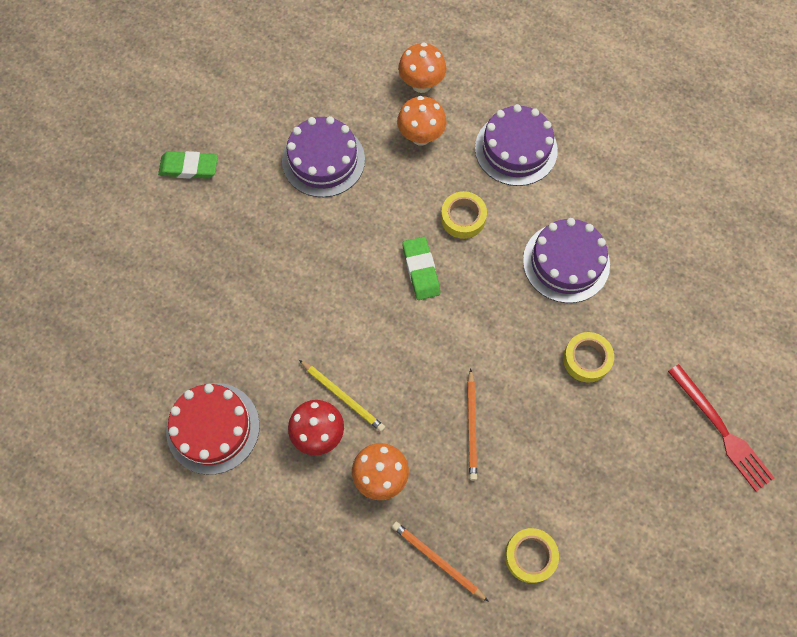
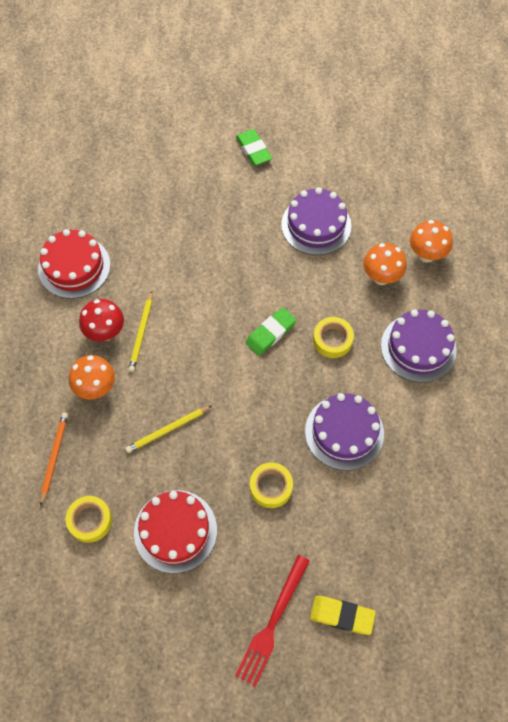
camera: 60 degrees right, 5 degrees down
(472, 426) = (168, 430): orange pencil -> yellow pencil
(585, 474) = (175, 531): none -> red cake
(742, 365) = (342, 615): none -> yellow eraser

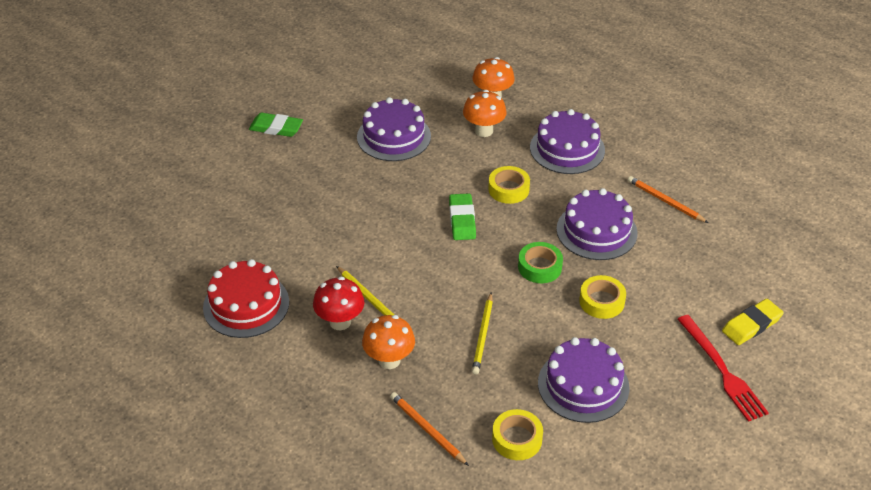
camera: 50 degrees left, 20 degrees down
(175, 531) = (583, 385): red cake -> purple cake
(269, 419) = (539, 267): none -> green tape
(426, 460) = (665, 201): none -> orange pencil

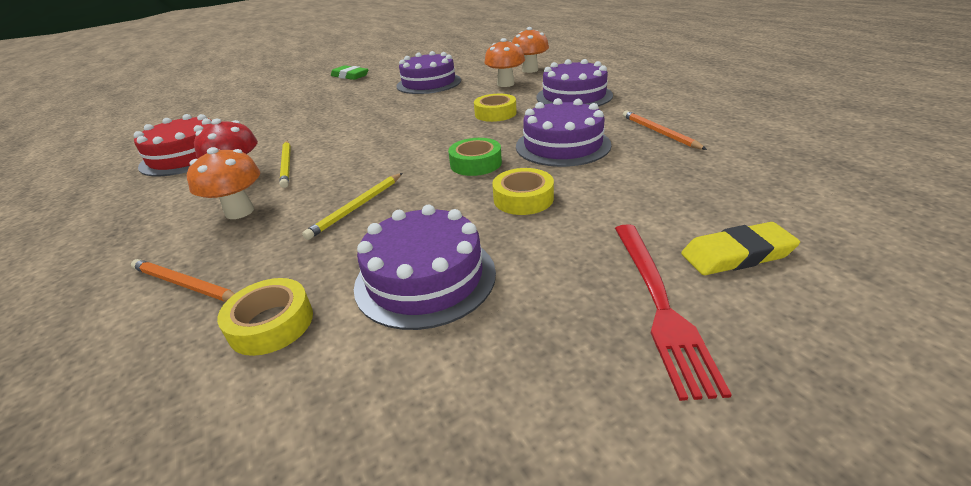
camera: 25 degrees right, 10 degrees down
(427, 430) = (185, 285): orange pencil -> orange pencil turned 45 degrees counterclockwise
(462, 220) = (432, 127): green eraser -> none

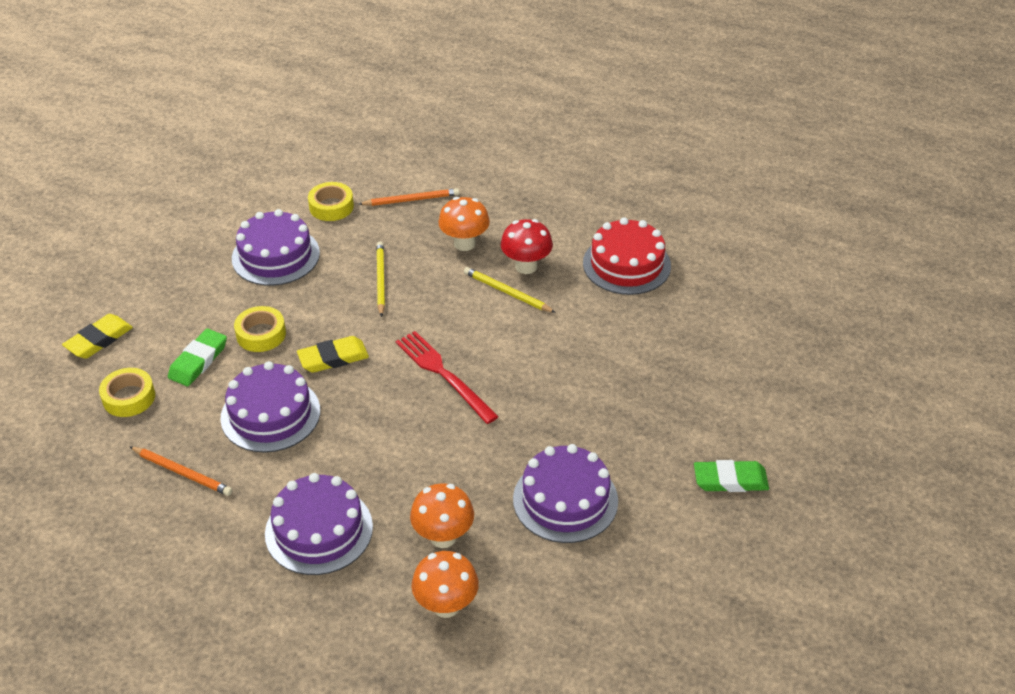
camera: 140 degrees right, 10 degrees up
(476, 163) = (333, 358): green tape -> yellow eraser
(495, 113) = (388, 449): yellow tape -> yellow tape (129, 397)
(607, 196) = (198, 361): none -> green eraser
(659, 304) = (138, 291): red fork -> red fork (443, 374)

